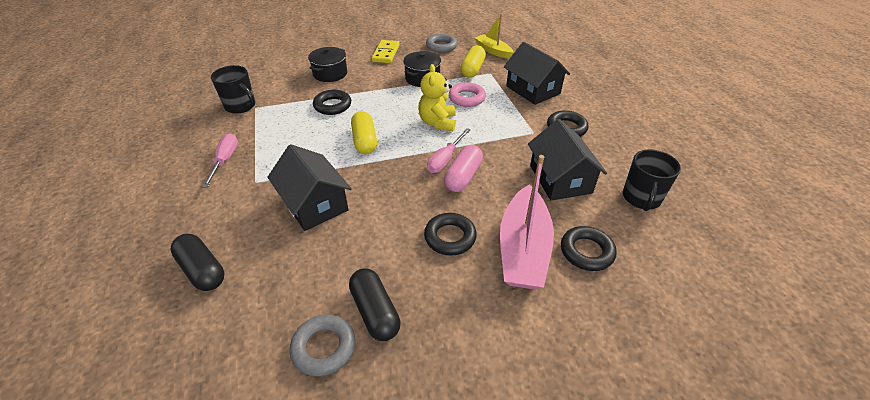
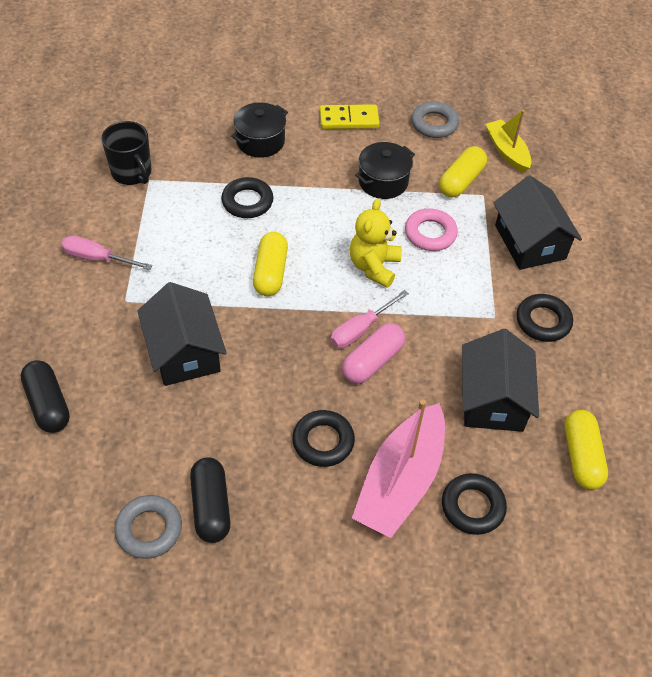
camera: 15 degrees right, 10 degrees up
(225, 160) = (97, 258): pink screwdriver -> pink screwdriver turned 90 degrees counterclockwise
(386, 53) = (349, 119): yellow domino -> yellow domino turned 60 degrees clockwise
(641, 198) = (581, 456): black mug -> yellow capsule

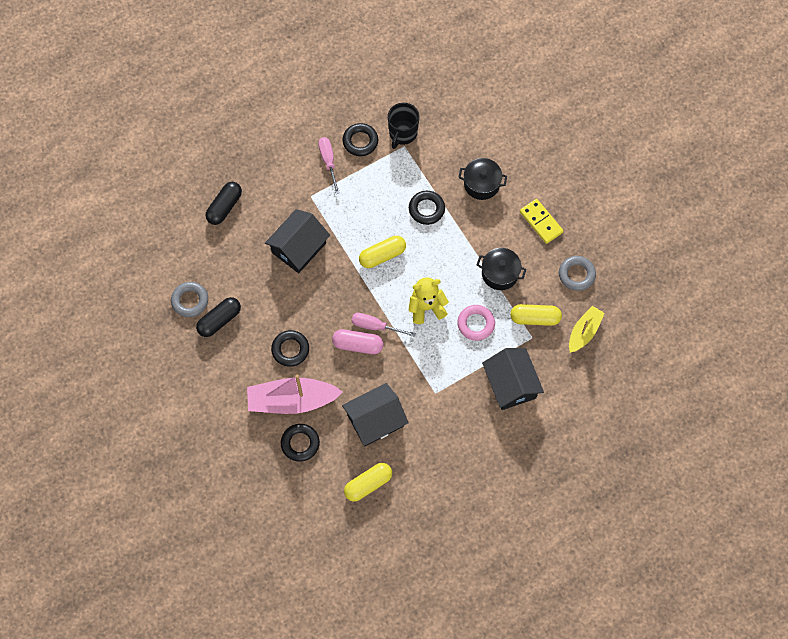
camera: 60 degrees right, 15 degrees up
(530, 242) = (511, 384): black house -> black house turned 60 degrees counterclockwise
(543, 321) = (451, 421): black ring -> black ring (360, 141)

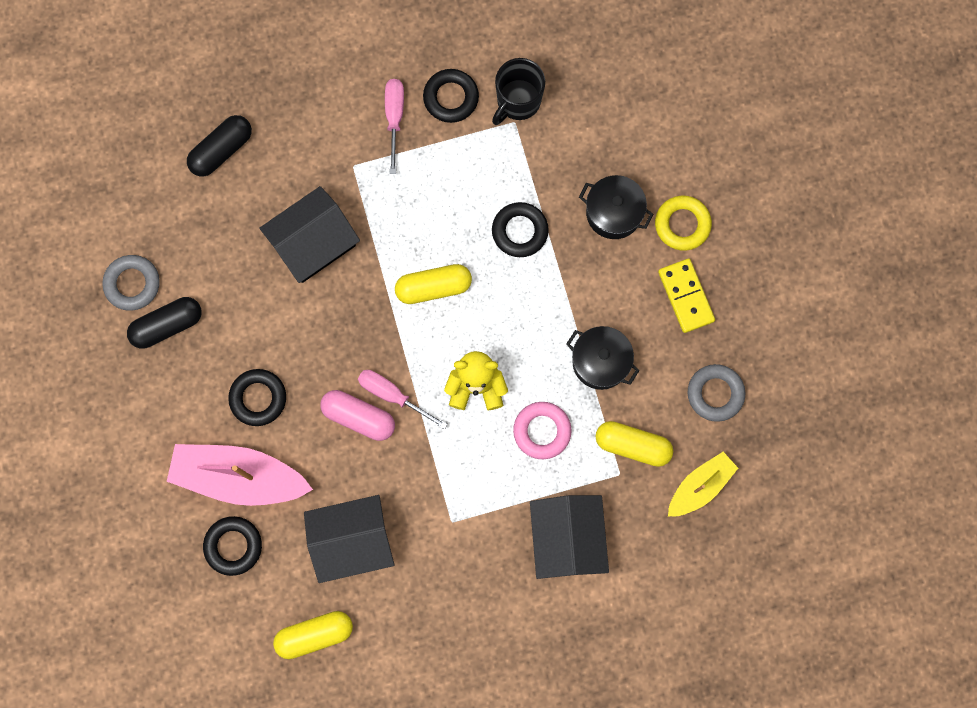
camera: 15 degrees right, 10 degrees up
(526, 180) = (682, 224): none -> yellow ring

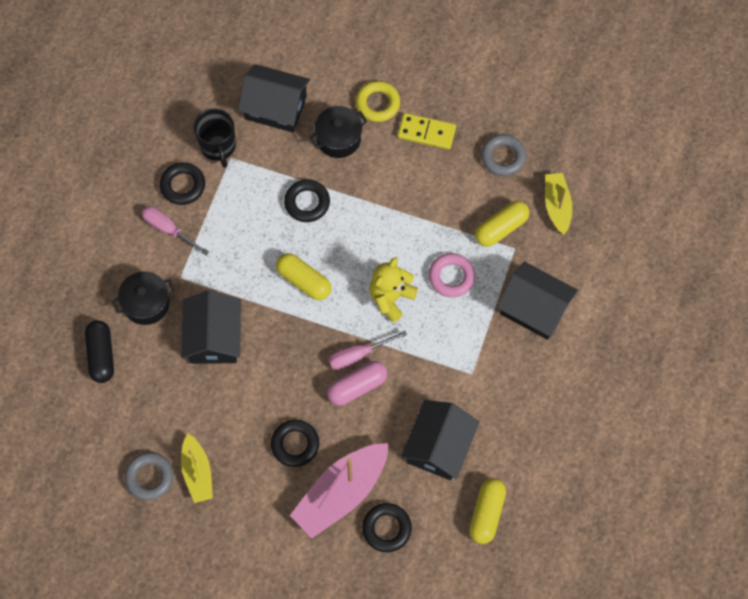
camera: 55 degrees left, 10 degrees down
(167, 325) = (197, 472): black capsule -> yellow boat
(433, 287) = (304, 281): yellow capsule -> yellow capsule turned 75 degrees counterclockwise
(600, 362) = (431, 211): black pot -> black pot (146, 303)
(602, 126) = (275, 107): none -> black house

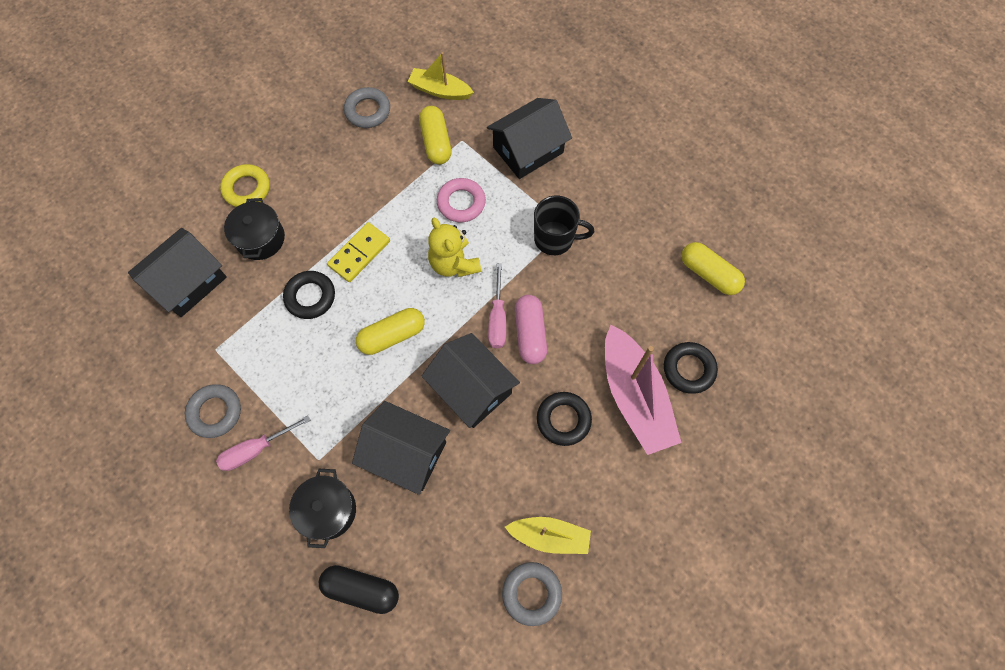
camera: 65 degrees left, 0 degrees up
(183, 185) = (215, 412): black ring -> grey ring
(218, 147) = (194, 356): black mug -> black mug (555, 239)
(426, 132) = (304, 161): yellow domino -> yellow domino (359, 253)
(439, 446) = (625, 286): black house -> black house (471, 388)

